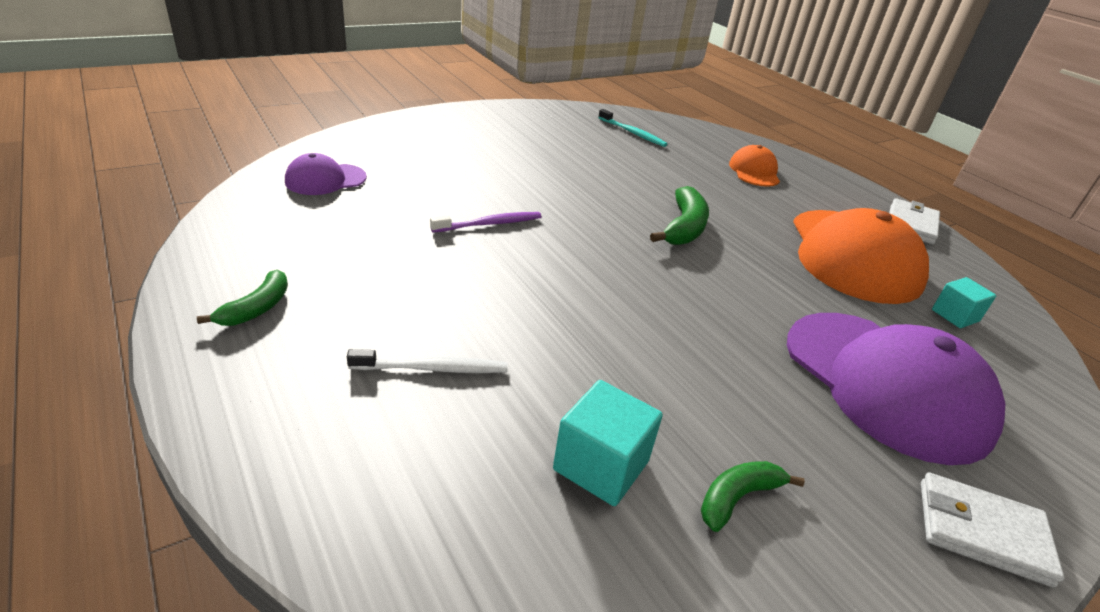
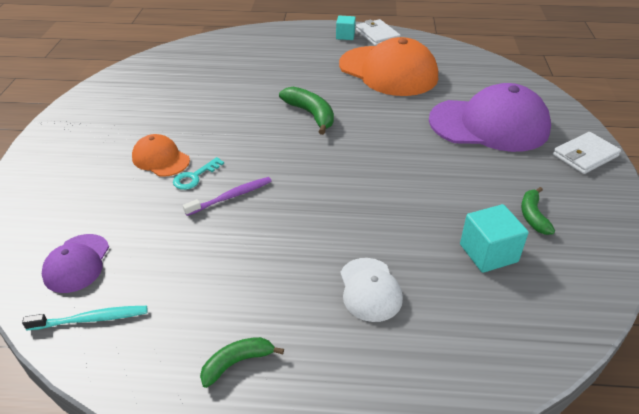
camera: 50 degrees left, 5 degrees up
(257, 308) = (237, 363): green banana -> green banana turned 90 degrees counterclockwise
(433, 369) = (370, 289): white toothbrush -> white cap
(489, 224) = (231, 196): purple toothbrush -> purple toothbrush turned 45 degrees clockwise
(495, 194) = (195, 177): none -> turquoise key
(632, 133) = (176, 73): turquoise toothbrush -> turquoise toothbrush (91, 319)
(754, 171) = (276, 53): orange cap -> orange cap (160, 159)
(955, 315) = (457, 72): turquoise cube -> turquoise cube (345, 36)

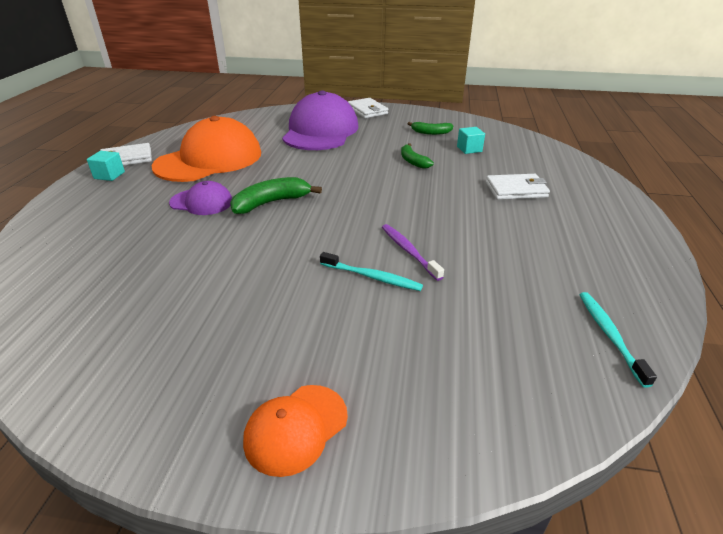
camera: 85 degrees left, 5 degrees down
(77, 263) = (535, 360): purple cap -> purple cap (201, 202)
(160, 159) = (330, 307): orange cap -> orange cap (296, 428)
(195, 177) = (372, 277): turquoise key -> turquoise toothbrush
(237, 363) = (612, 246): green banana -> green banana (413, 161)
(370, 289) = (516, 190): white cap -> white wallet
(488, 253) = (469, 149): turquoise cube -> turquoise cube, size x0.66

